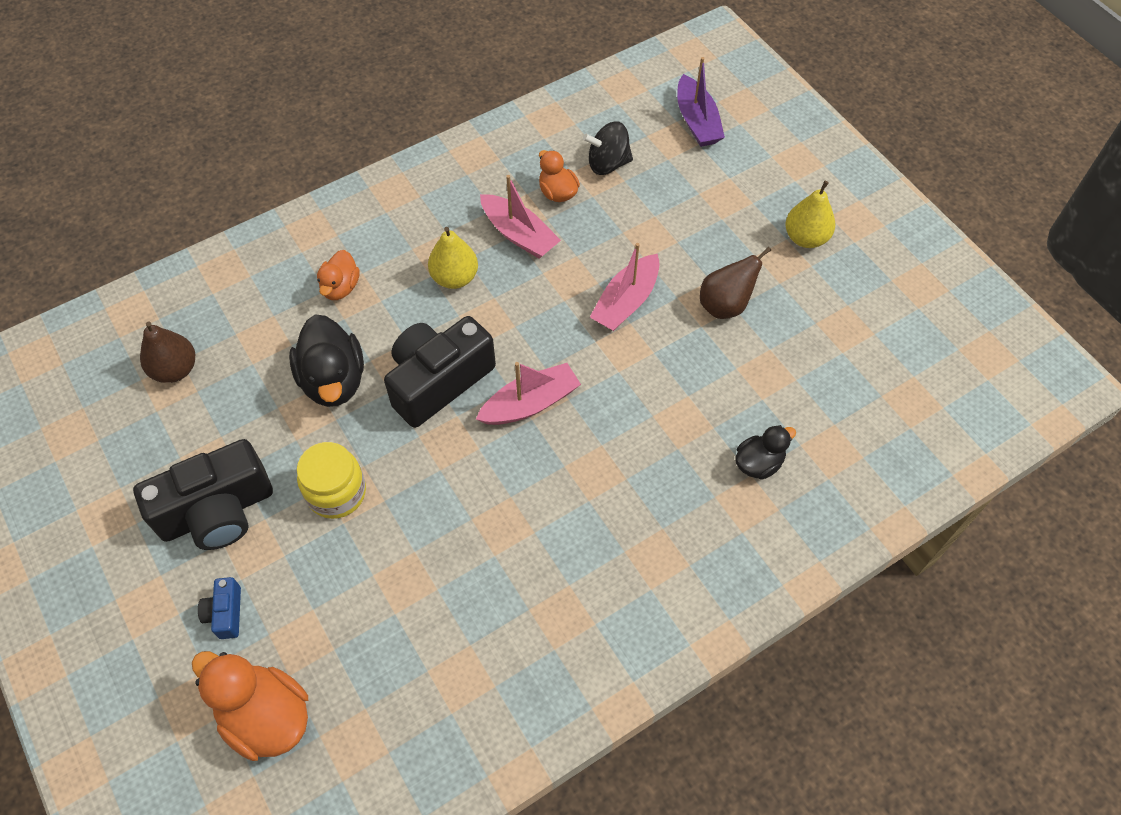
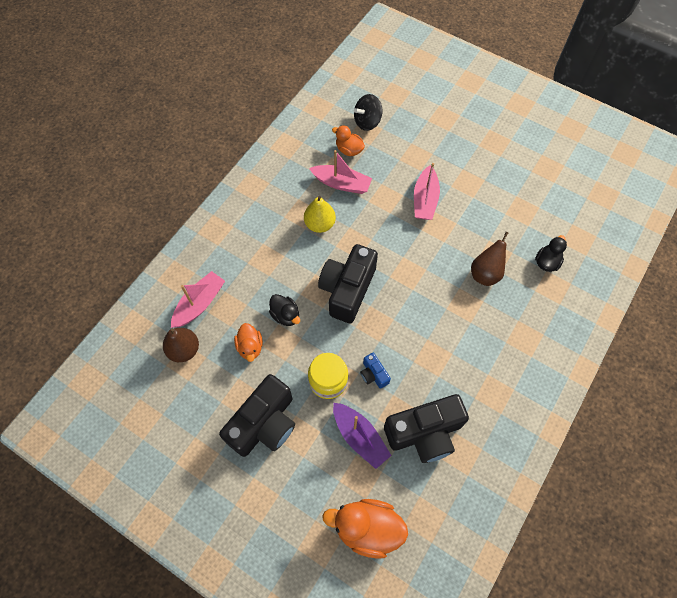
camera: 25 degrees left, 5 degrees up
(225, 613) = (307, 481): blue camera -> blue camera (373, 374)
(333, 380) = (285, 315): black duck -> black duck, size x0.59
(340, 287) = (255, 257): orange duck -> orange duck (250, 347)
(426, 625) = (424, 433): none -> black camera
(530, 403) = (407, 281): pink boat -> pink boat (200, 304)
(697, 121) = (402, 78): purple boat -> purple boat (359, 437)
(725, 305) = (479, 180): brown pear -> brown pear (485, 273)
(805, 238) = (499, 125): yellow pear -> none

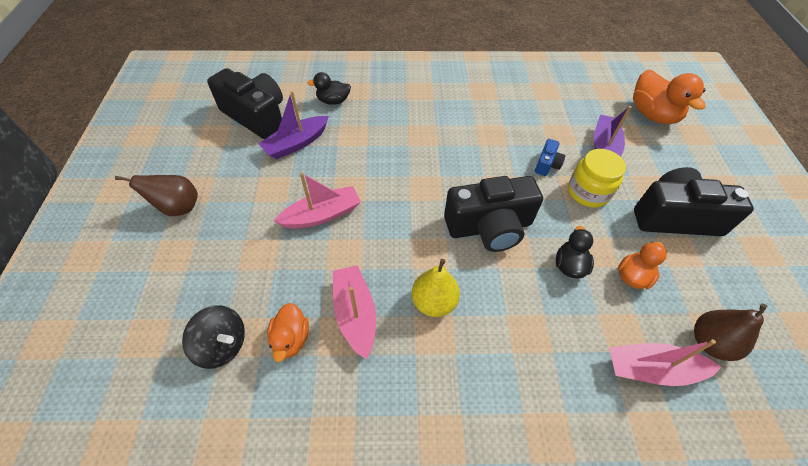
camera: 125 degrees left, 10 degrees down
(424, 433) = (555, 114): black camera -> black camera (256, 116)
(485, 273) = (378, 133): brown pear -> brown pear (178, 208)
(506, 214) = (296, 143): none -> purple boat

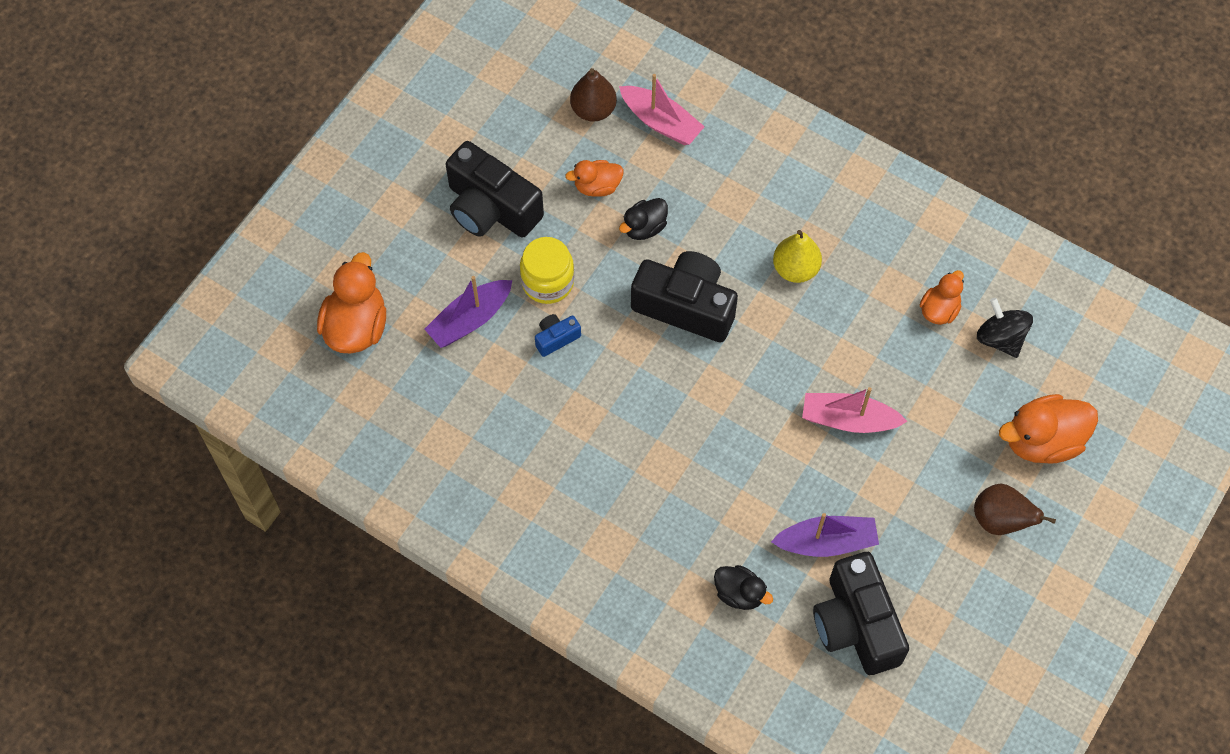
camera: 145 degrees left, 10 degrees up
(158, 277) = (1042, 441): none -> orange duck
(355, 313) = (872, 299): pink boat -> none

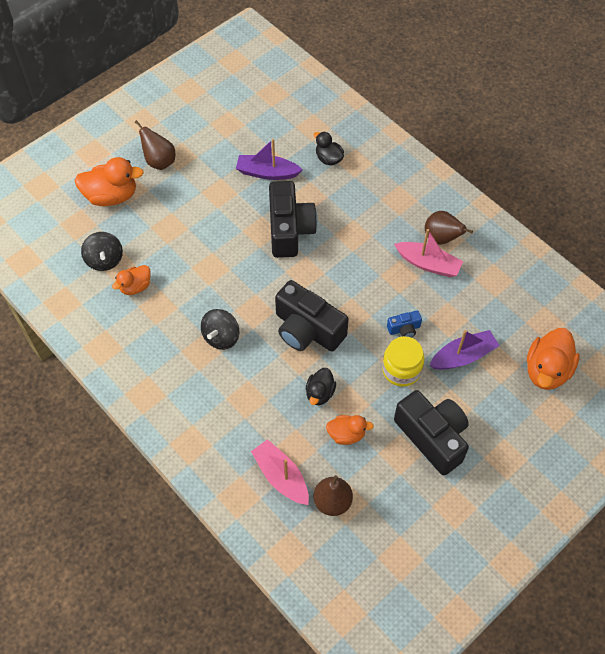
camera: 165 degrees left, 5 degrees down
(531, 492) = (441, 238): none -> brown pear
(644, 228) = (320, 393): black duck -> black duck turned 135 degrees clockwise
(795, 269) = (221, 337): yellow pear -> black spinning top
(848, 419) = (226, 234): pink boat -> pink boat (428, 264)
(856, 624) = (267, 130): black camera -> black camera (289, 229)

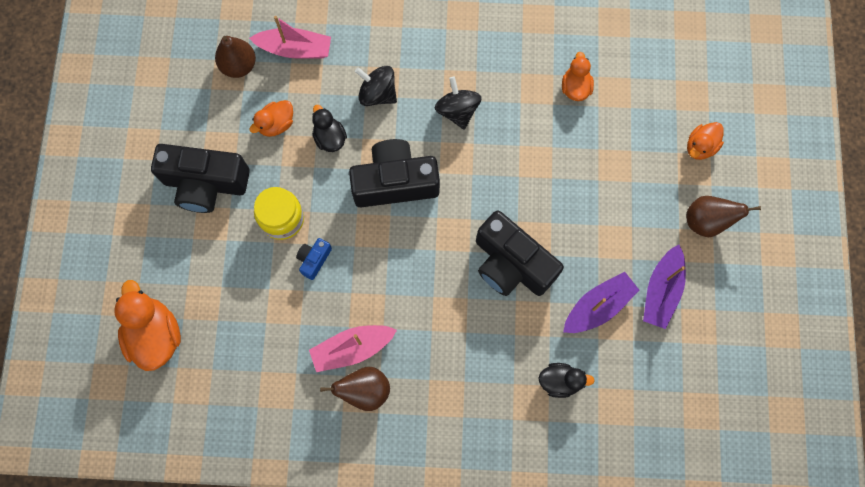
camera: 135 degrees right, 15 degrees up
(105, 260) = (629, 86): black spinning top -> black spinning top (377, 94)
(111, 196) = (700, 147): orange duck -> orange duck, size x0.59
(463, 356) = (240, 281): purple boat -> purple boat (661, 291)

